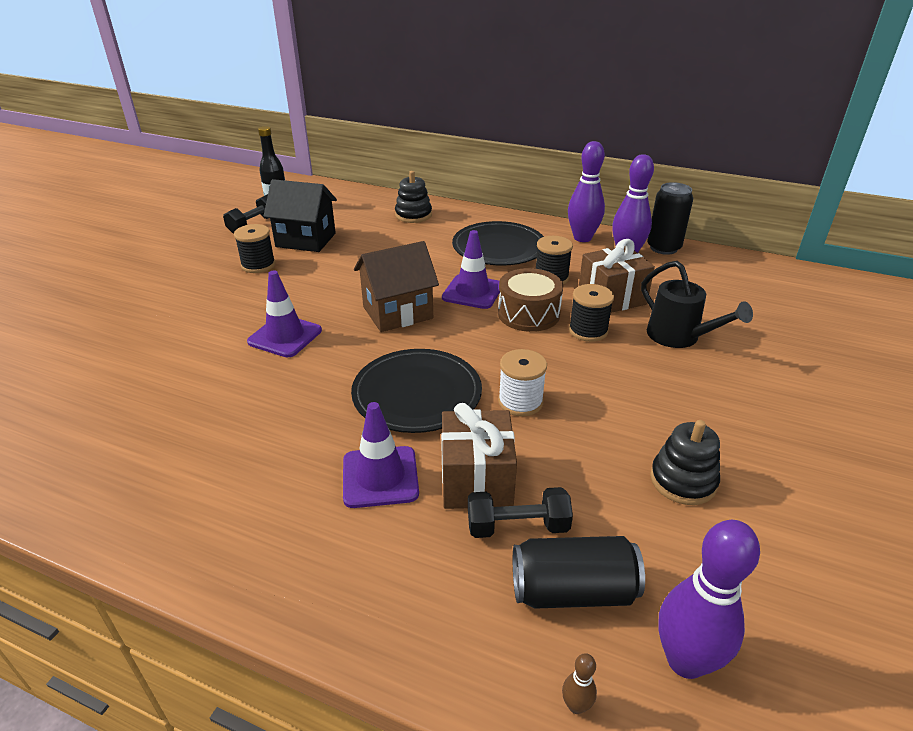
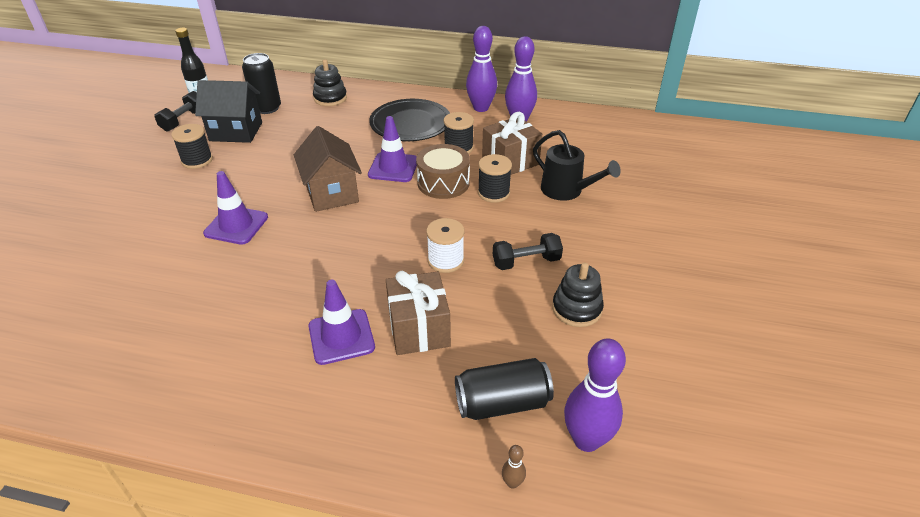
camera: 10 degrees left, 5 degrees up
(398, 313) = (332, 193): brown house -> brown house turned 75 degrees counterclockwise
(417, 394) = (360, 264): black plate -> none
(517, 526) = (455, 361): black dumbbell -> black dumbbell (526, 262)
(663, 248) = (549, 111): black can -> black can (267, 108)

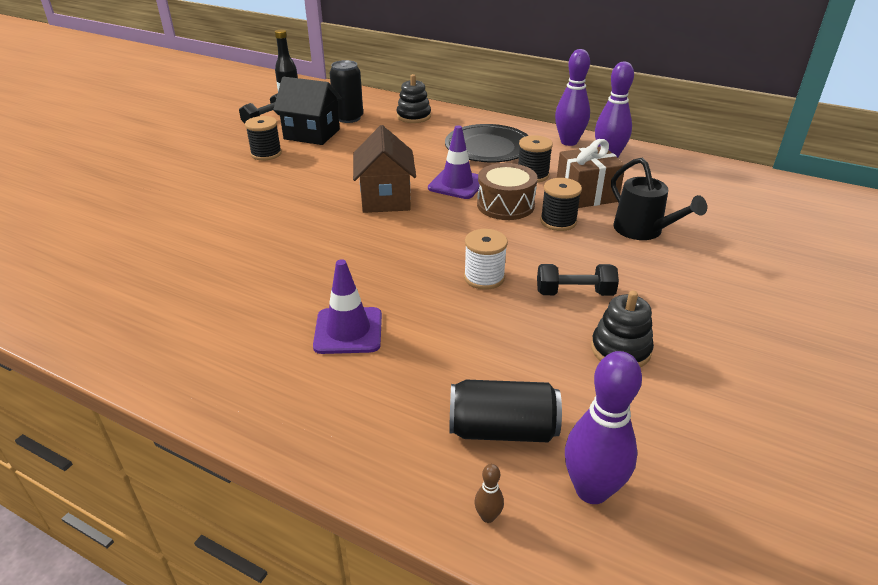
camera: 15 degrees right, 5 degrees down
(236, 225) = (281, 214): purple traffic cone -> none
(419, 329) = (433, 338): brown gift -> none

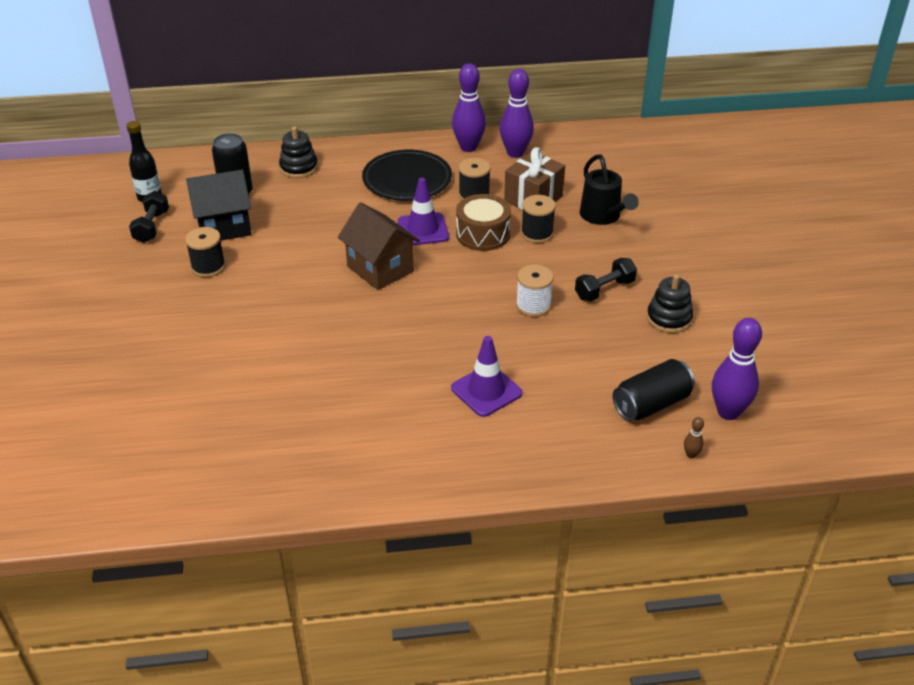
camera: 35 degrees left, 5 degrees up
(643, 231) = (603, 216): black watering can -> black watering can turned 45 degrees clockwise

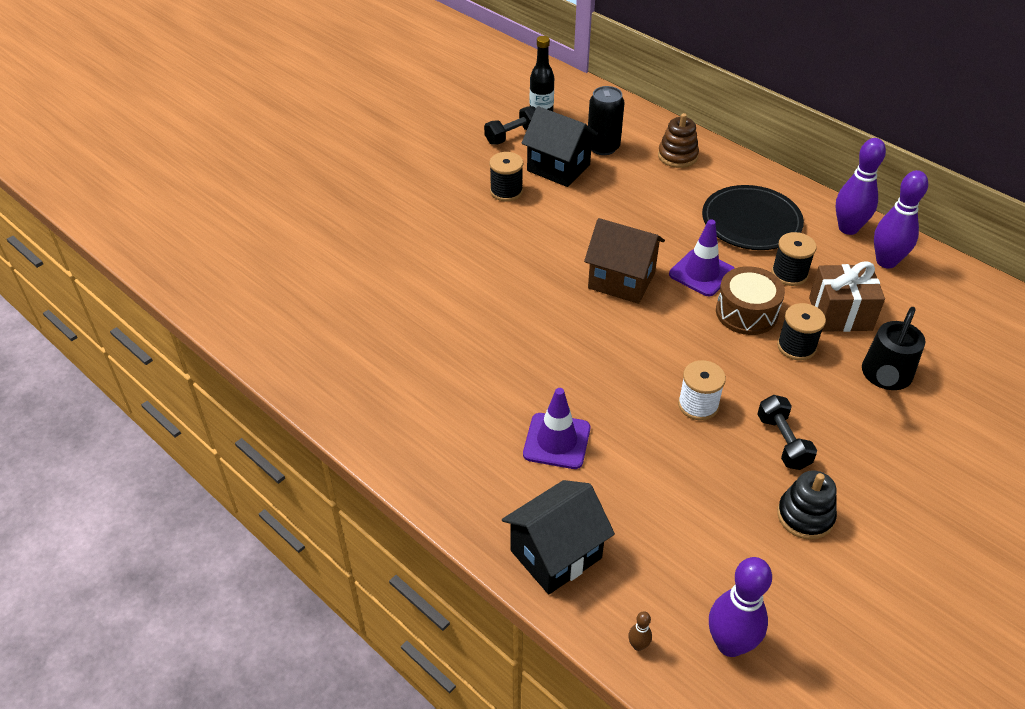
camera: 50 degrees right, 5 degrees up
(299, 168) = (677, 156): black stacking toy -> brown stacking toy
(380, 269) = (621, 280): brown house -> brown house turned 75 degrees counterclockwise
(582, 450) = (556, 554): none -> black house
(604, 290) = (783, 442): black dumbbell -> black dumbbell turned 60 degrees clockwise
(651, 404) = (671, 572): black can -> none

